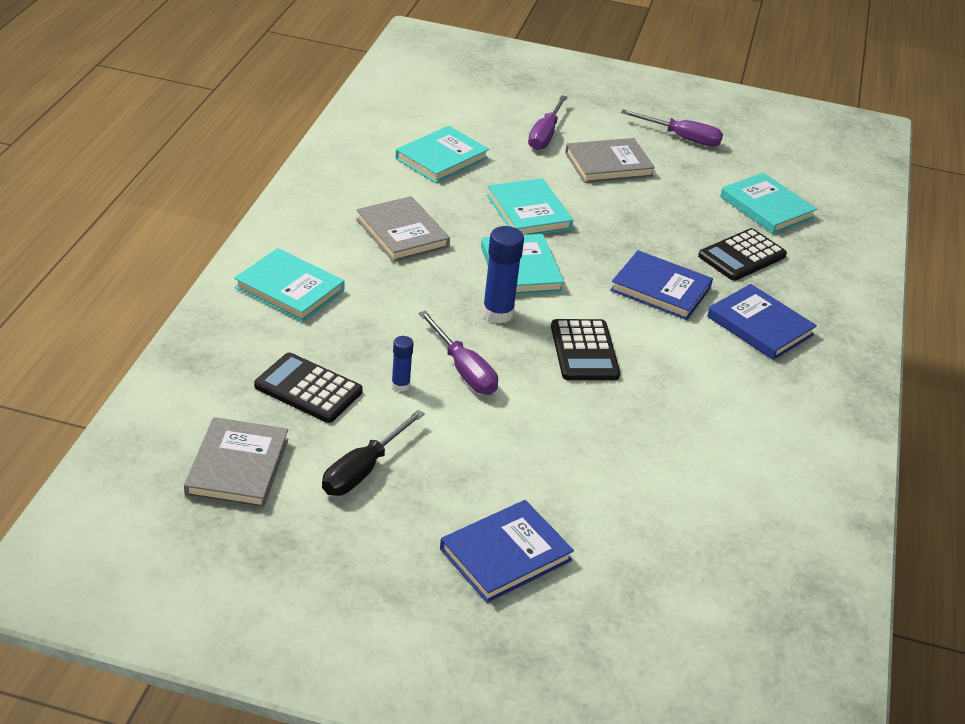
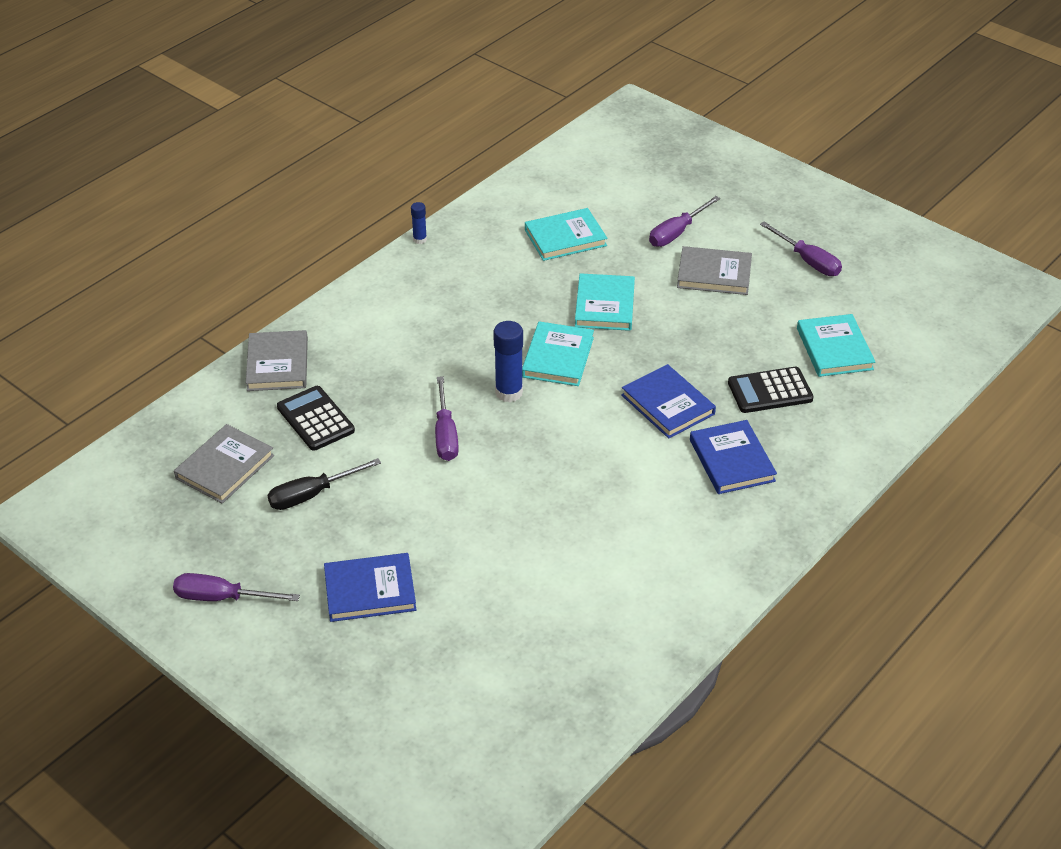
camera: 30 degrees right, 5 degrees up
(289, 289) = (357, 331): turquoise book -> none
(340, 615) = (222, 598): none -> purple screwdriver
(400, 385) = (387, 434): blue glue stick -> blue glue stick (420, 239)
(402, 233) = (481, 302): grey book -> grey book (278, 364)
(584, 351) = (557, 444): black calculator -> none

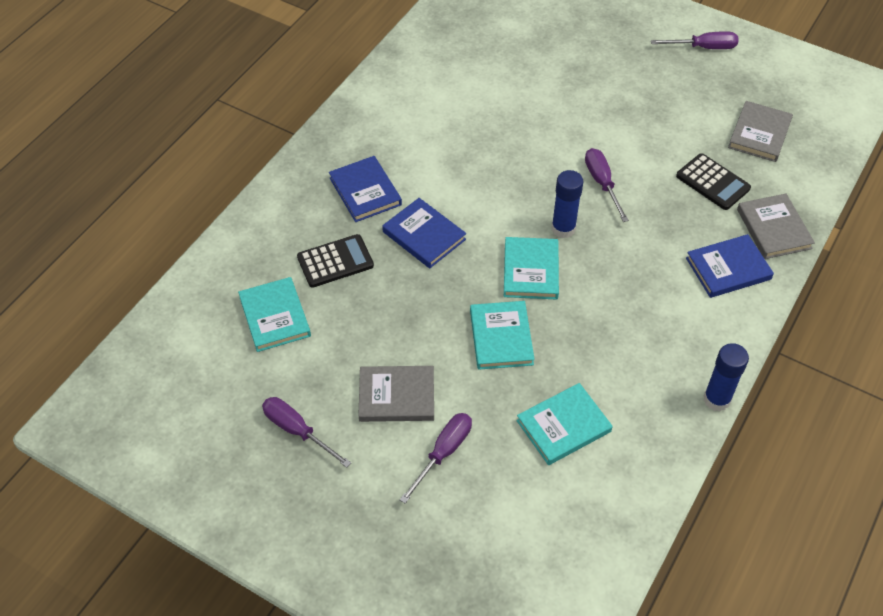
camera: 170 degrees right, 10 degrees up
(312, 495) = (682, 122): black screwdriver -> none
(370, 590) = (608, 64): blue book -> blue book (728, 269)
(420, 239) = (716, 399): blue glue stick -> blue glue stick, size x1.81

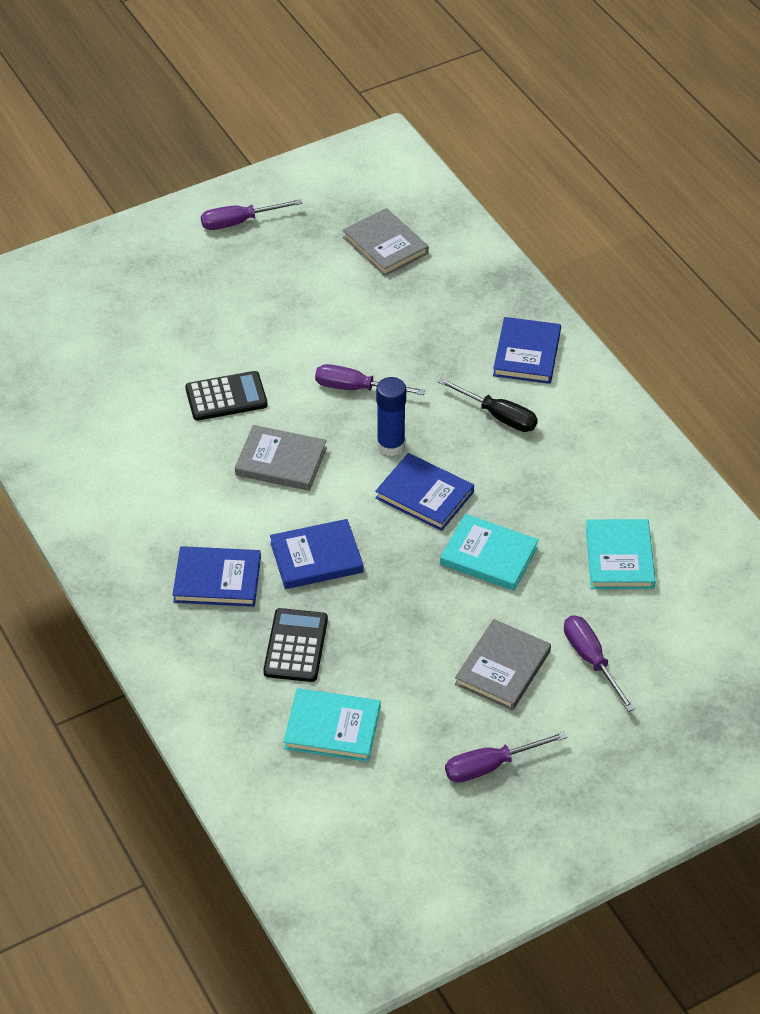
camera: 60 degrees left, 5 degrees down
(531, 271) = (424, 495): turquoise book -> blue book
(647, 279) = (498, 416): none -> black screwdriver
(703, 47) = (239, 222): purple screwdriver -> purple screwdriver turned 135 degrees counterclockwise
(713, 182) = (418, 309): black calculator -> black calculator (226, 397)
(716, 399) = (661, 437): blue glue stick -> none
(773, 229) = (505, 299): grey book -> grey book (281, 461)

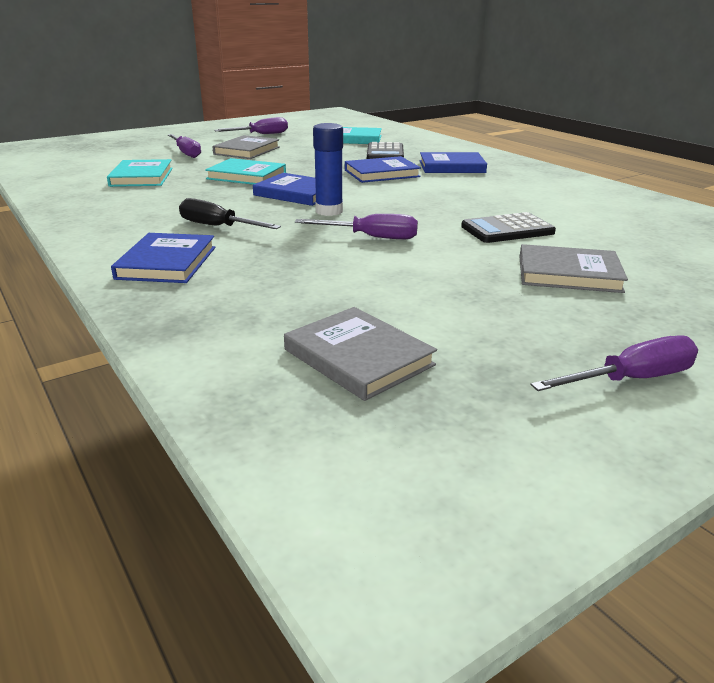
camera: 175 degrees right, 20 degrees down
(281, 461) = (430, 203): grey book -> grey book (568, 274)

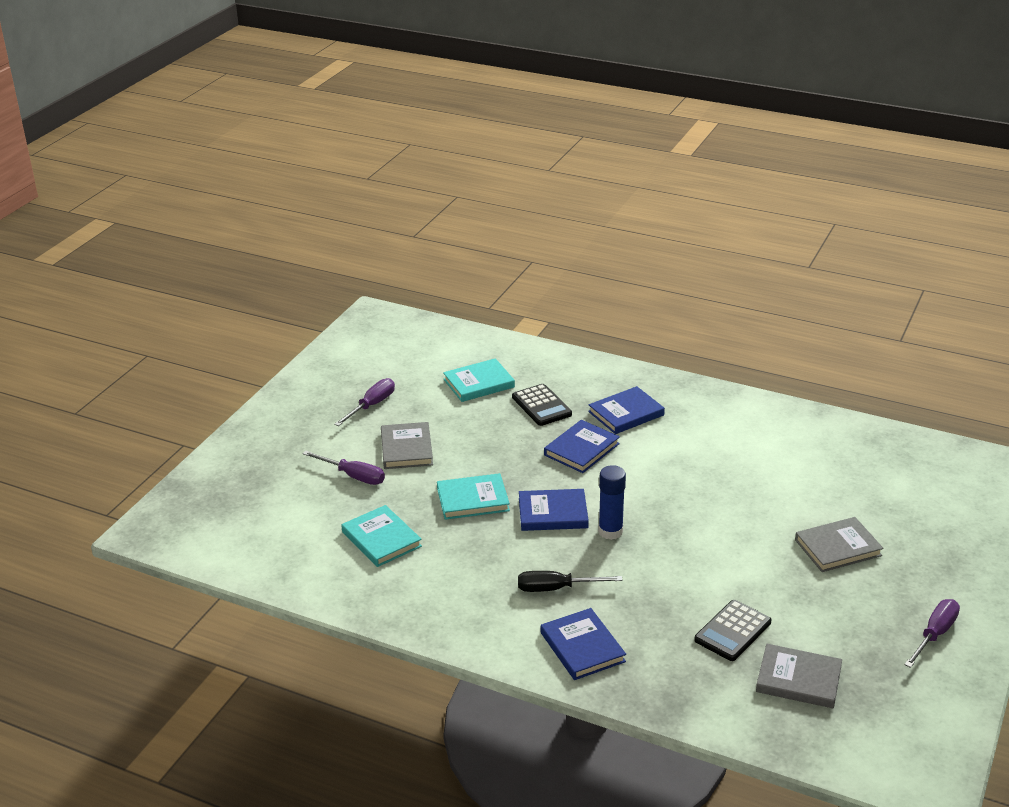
camera: 30 degrees left, 5 degrees up
(371, 237) = (679, 556): purple screwdriver -> none
(507, 230) = (758, 506): black calculator -> black calculator (733, 631)

